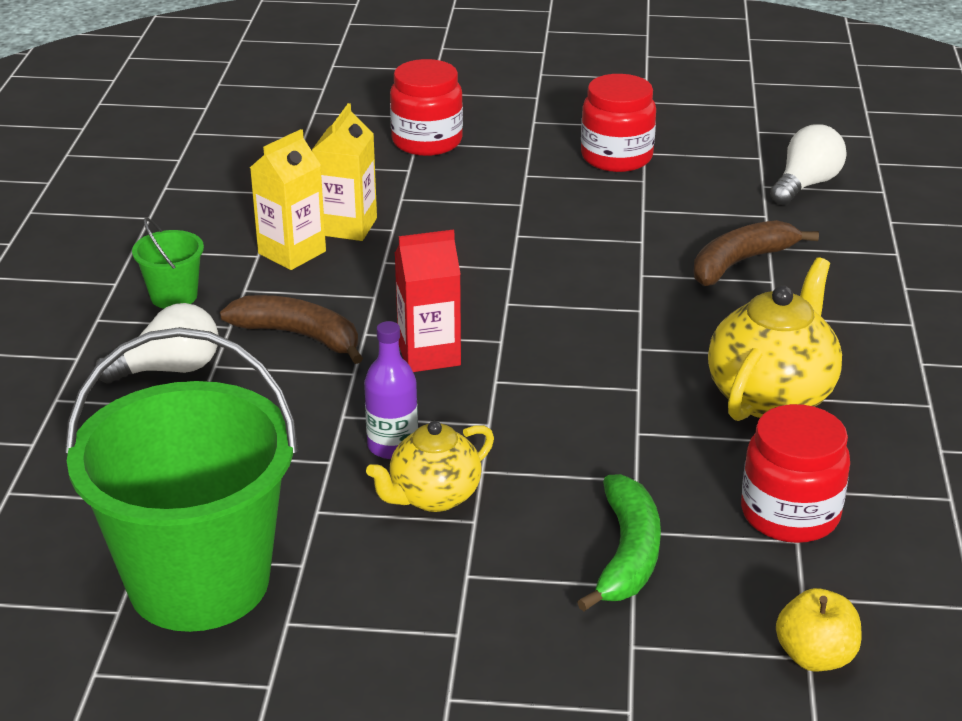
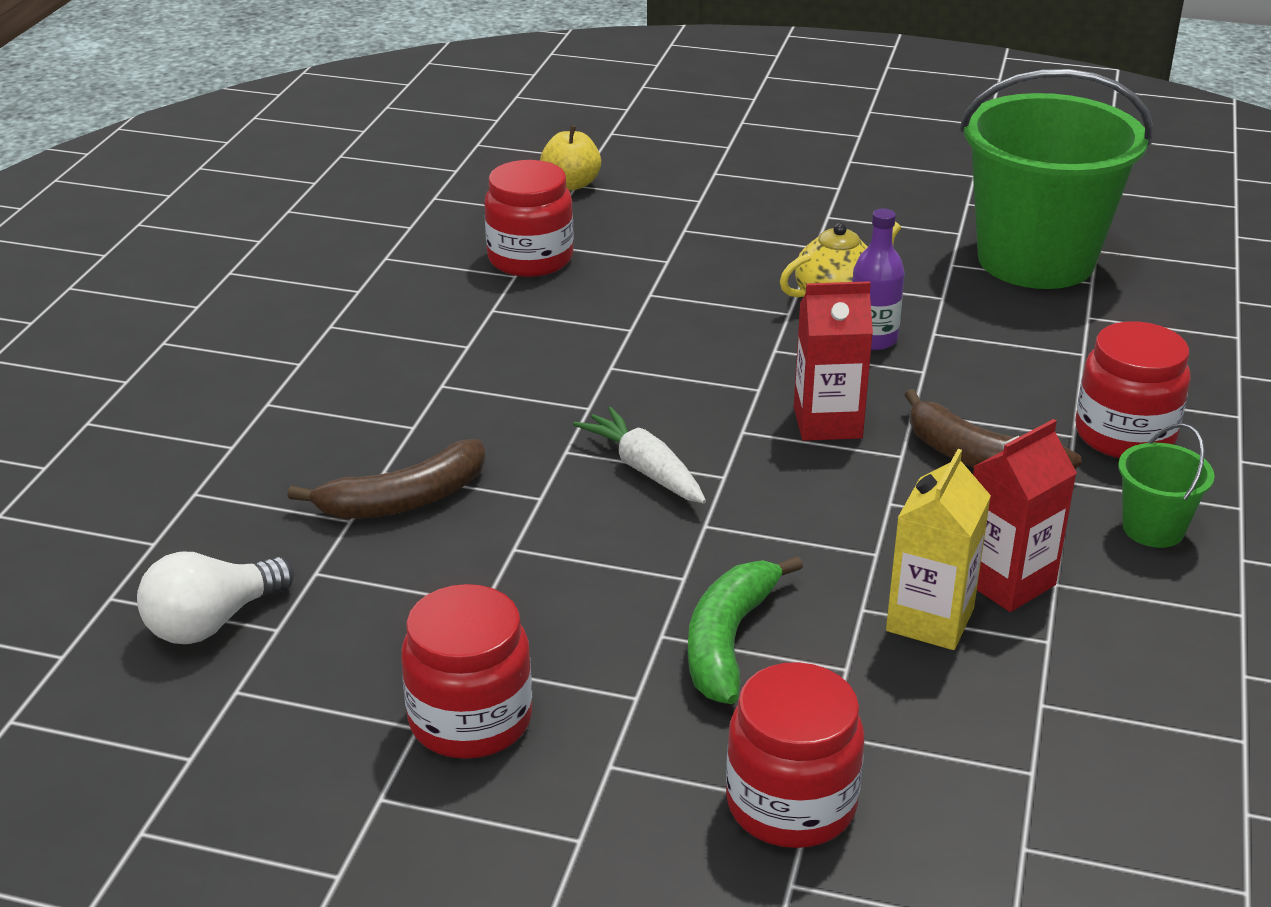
camera: 170 degrees left, 0 degrees up
(169, 369) = (1124, 435): white light bulb -> red jar
(292, 252) = (1007, 581): yellow carton -> red carton
(571, 301) = (645, 469): none -> white carrot
(627, 554) = (680, 246): green banana -> green banana (728, 640)
(771, 395) = (479, 347): yellow teapot -> none

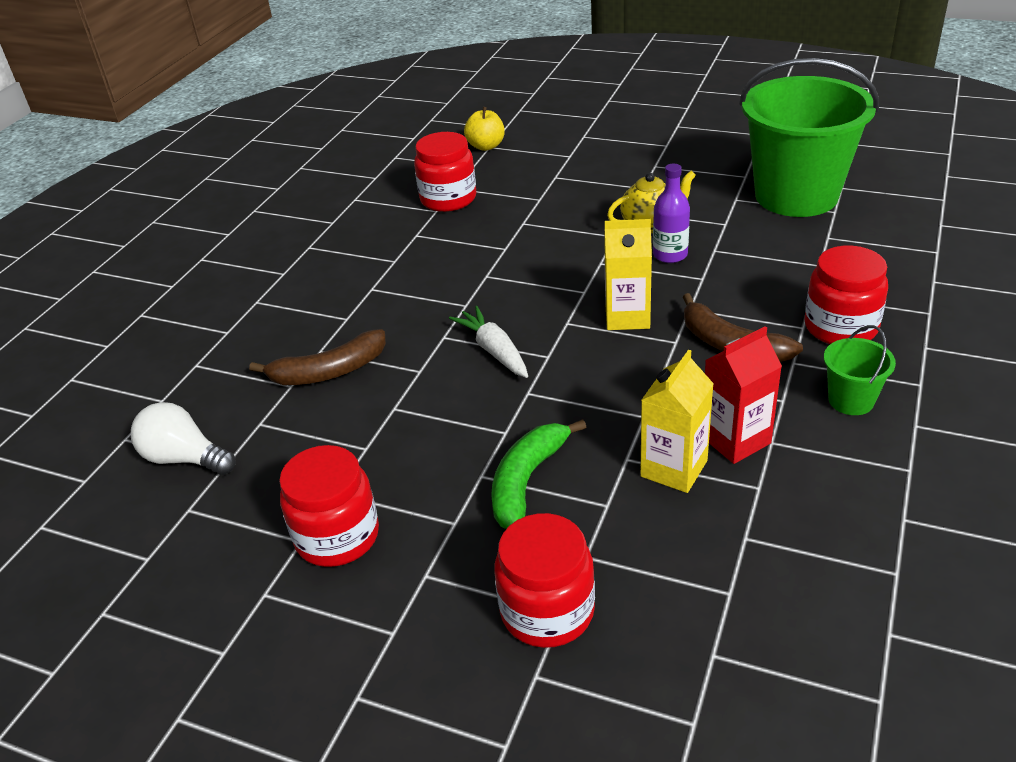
camera: 10 degrees right, 5 degrees up
(212, 622) = (184, 458): white light bulb -> white light bulb turned 60 degrees clockwise
(827, 423) = (627, 317): red carton -> yellow carton

